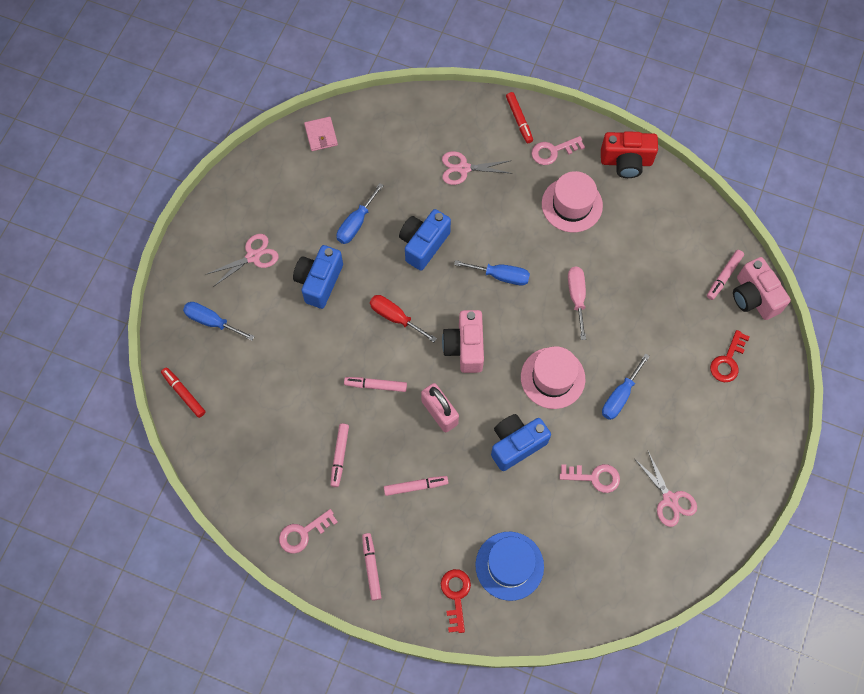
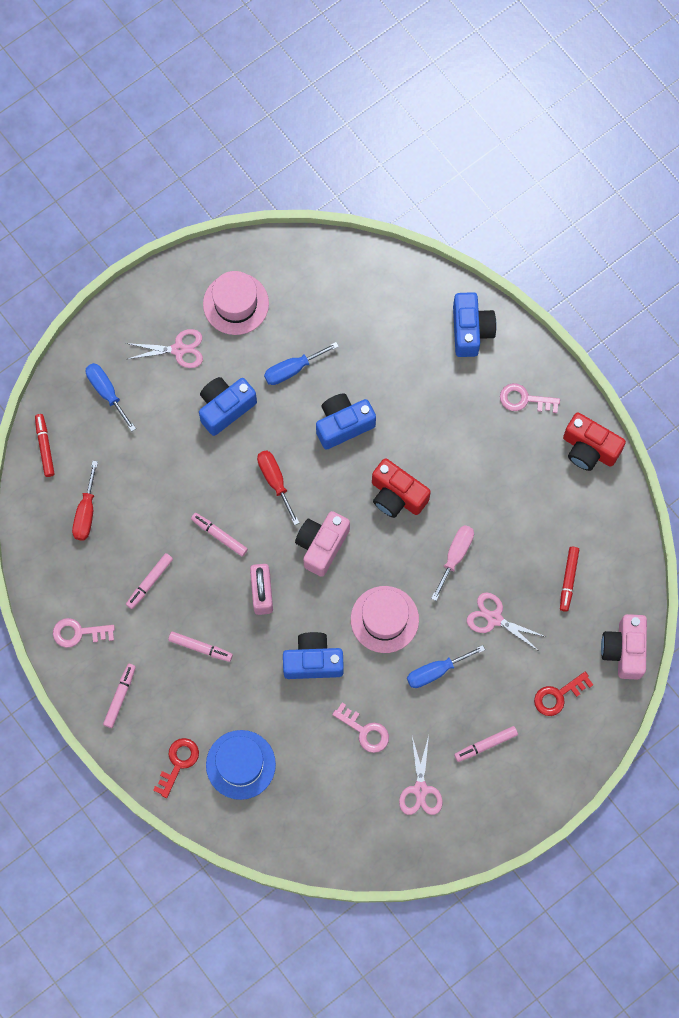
camera: 30 degrees right, 5 degrees up
(251, 428) = (86, 512): none -> red screwdriver
(321, 135) = (311, 261): pink wallet -> none
(463, 168) = (427, 369): pink scissors -> pink scissors (494, 618)
(479, 122) = (470, 330): none -> blue camera
(501, 276) = (397, 495): blue screwdriver -> red camera
(519, 120) = (511, 349): red marker -> red marker (568, 580)
(572, 205) = (508, 463): pink hat -> pink hat (236, 304)
(724, 276) = (608, 614): pink marker -> pink marker (485, 745)

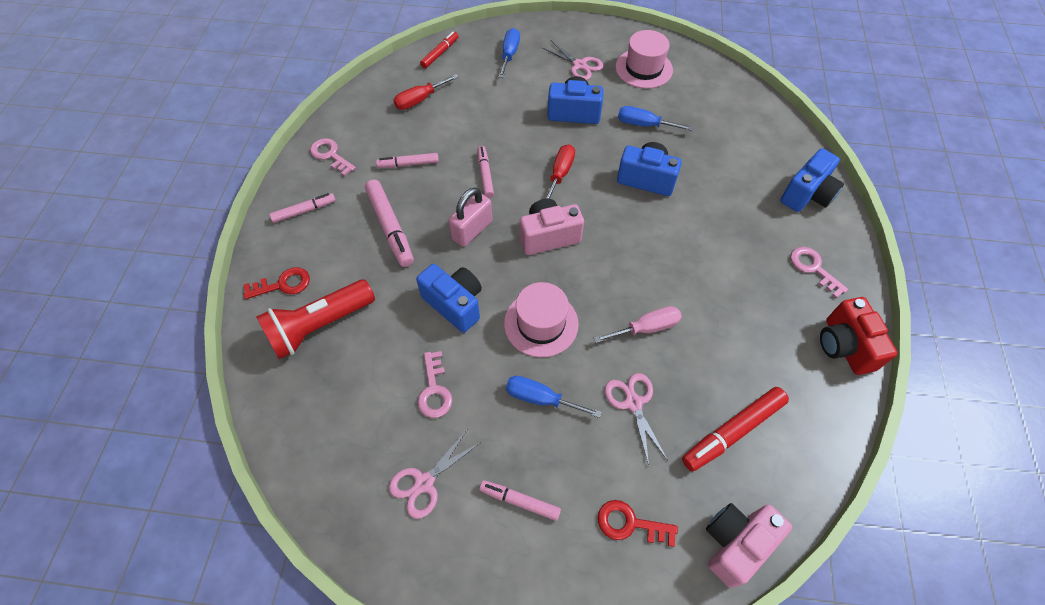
camera: 45 degrees right, 15 degrees down
(200, 647) = (390, 227): pink marker -> pink marker, size x1.62
(240, 764) = (319, 326): blue hat -> red flashlight
(397, 495) = (641, 250): red camera -> none
(568, 580) = (733, 431): red marker -> red marker, size x1.62

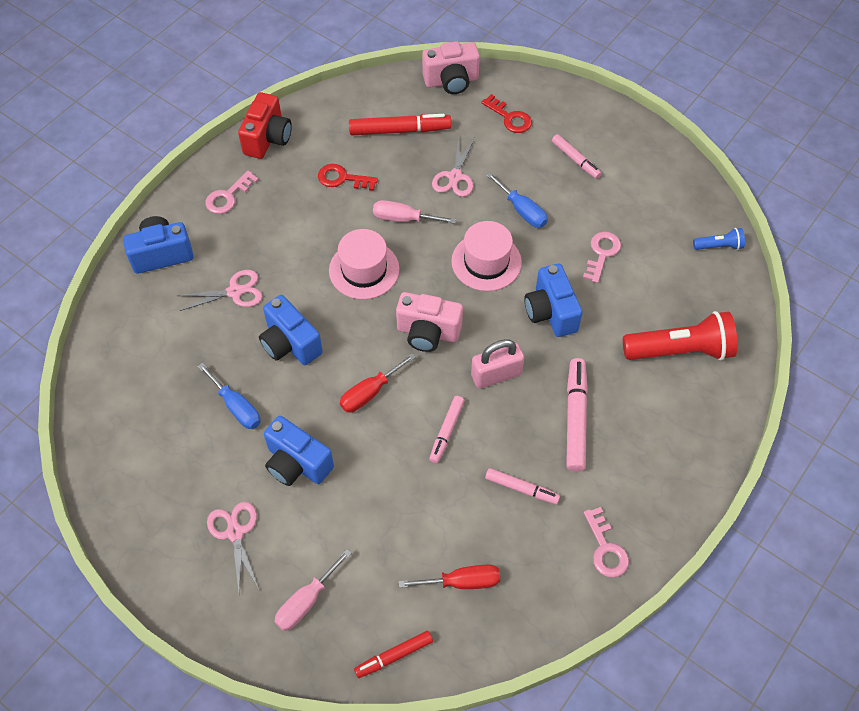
camera: 150 degrees left, 0 degrees up
(283, 284) = (704, 408): red key -> red key (342, 178)
(304, 211) = (659, 484): pink marker -> none
(311, 466) = (718, 246): none -> blue flashlight
(424, 483) = (638, 199): pink scissors -> pink scissors (235, 292)
(509, 54) = (306, 601): blue screwdriver -> pink screwdriver
(643, 68) = (166, 485): pink hat -> pink hat (364, 270)
(813, 268) = (228, 196): pink key -> pink key turned 45 degrees clockwise

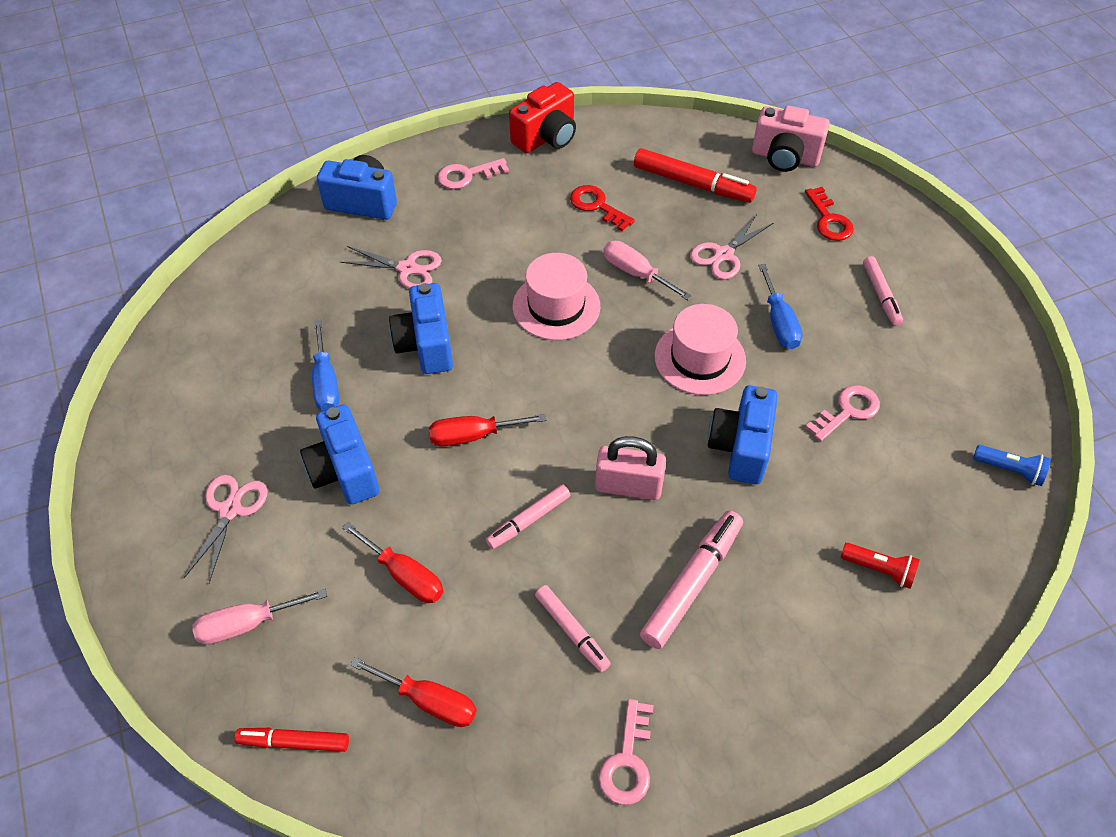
camera: 30 degrees right, 5 degrees down
(390, 511) = (404, 575): none -> red screwdriver
(428, 332) = (581, 403): pink camera -> none
(680, 350) = (879, 569): red flashlight -> red flashlight, size x0.48

